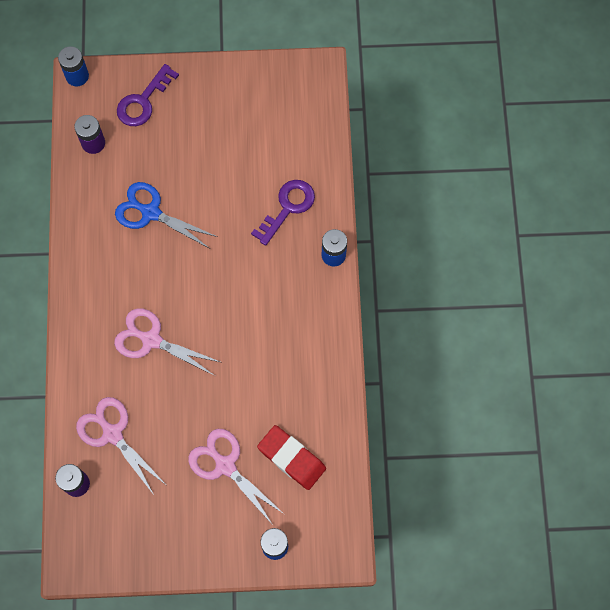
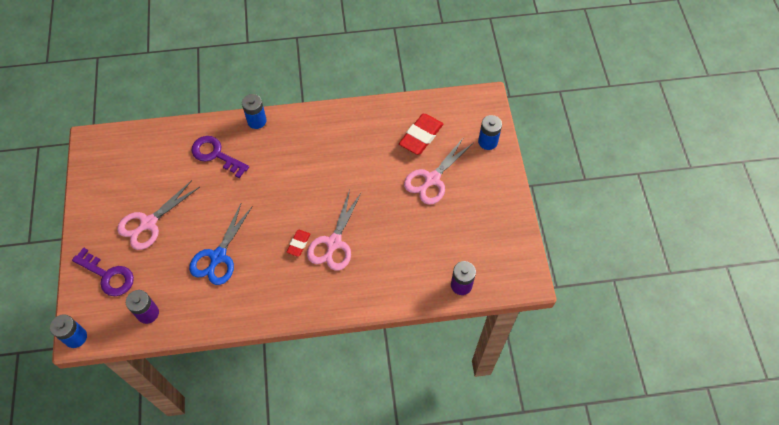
camera: 95 degrees left, 10 degrees down
(112, 434) = (416, 263): pink scissors -> pink scissors (148, 223)
(155, 300) = (298, 244): none -> red eraser

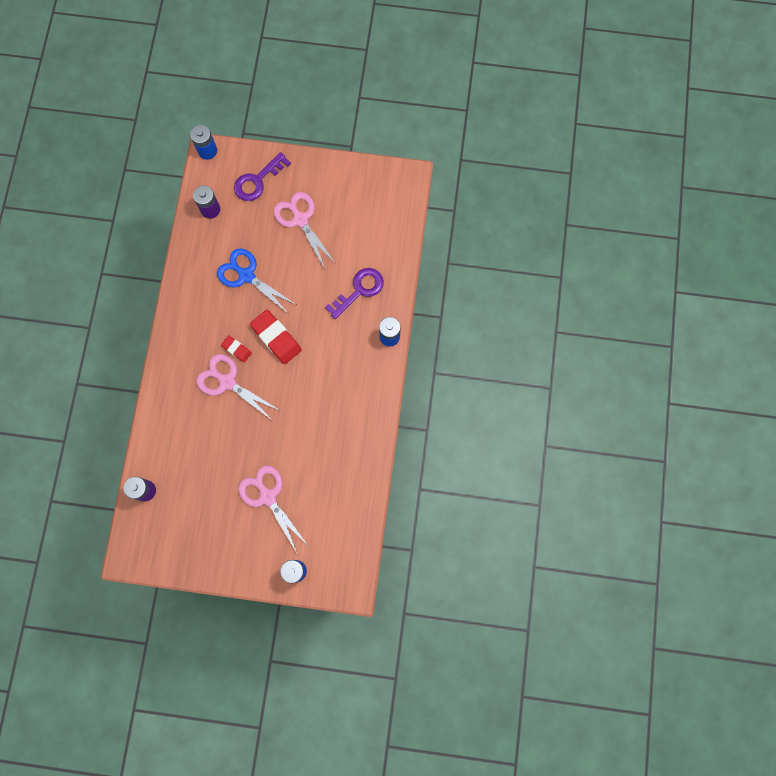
camera: 105 degrees right, 15 degrees up
(421, 136) = (323, 500): red eraser -> red eraser (276, 338)

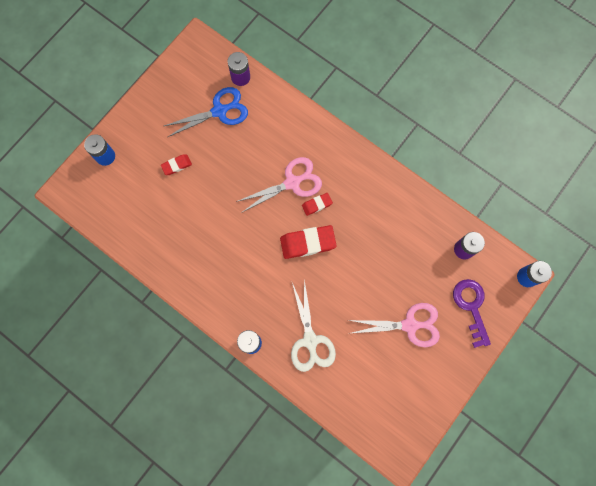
camera: 120 degrees right, 0 degrees up
(246, 275) = (381, 248): blue scissors -> blue scissors (219, 111)
(268, 497) = (176, 165): pink scissors -> red eraser
(359, 290) = (310, 341): purple key -> white scissors

